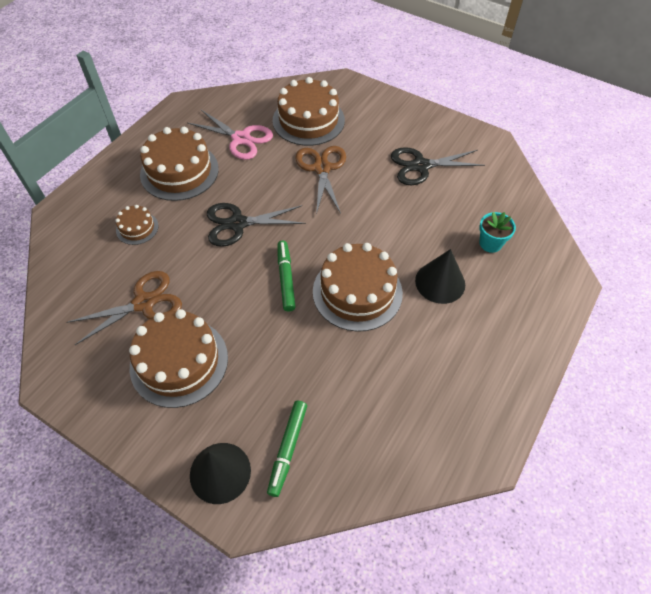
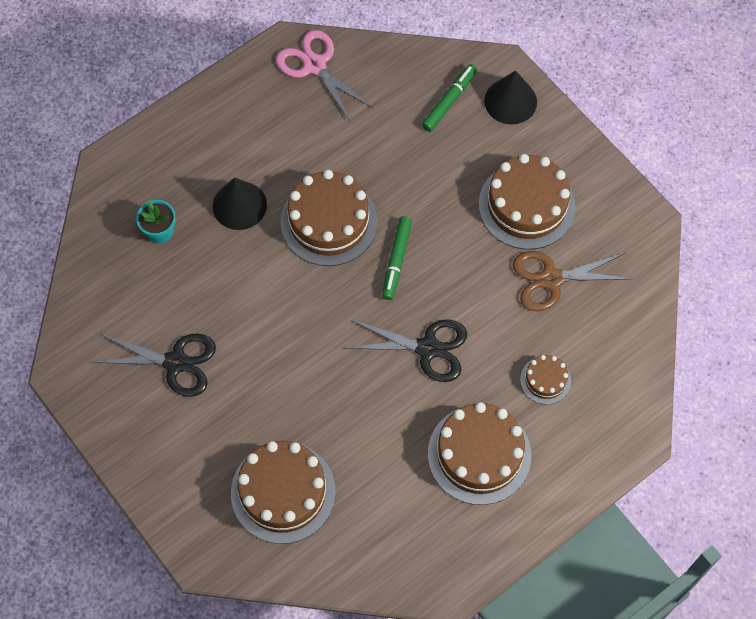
camera: 160 degrees left, 10 degrees up
(241, 139) = (385, 487): pink scissors -> pink scissors (315, 65)
(322, 168) = (299, 400): brown scissors -> none

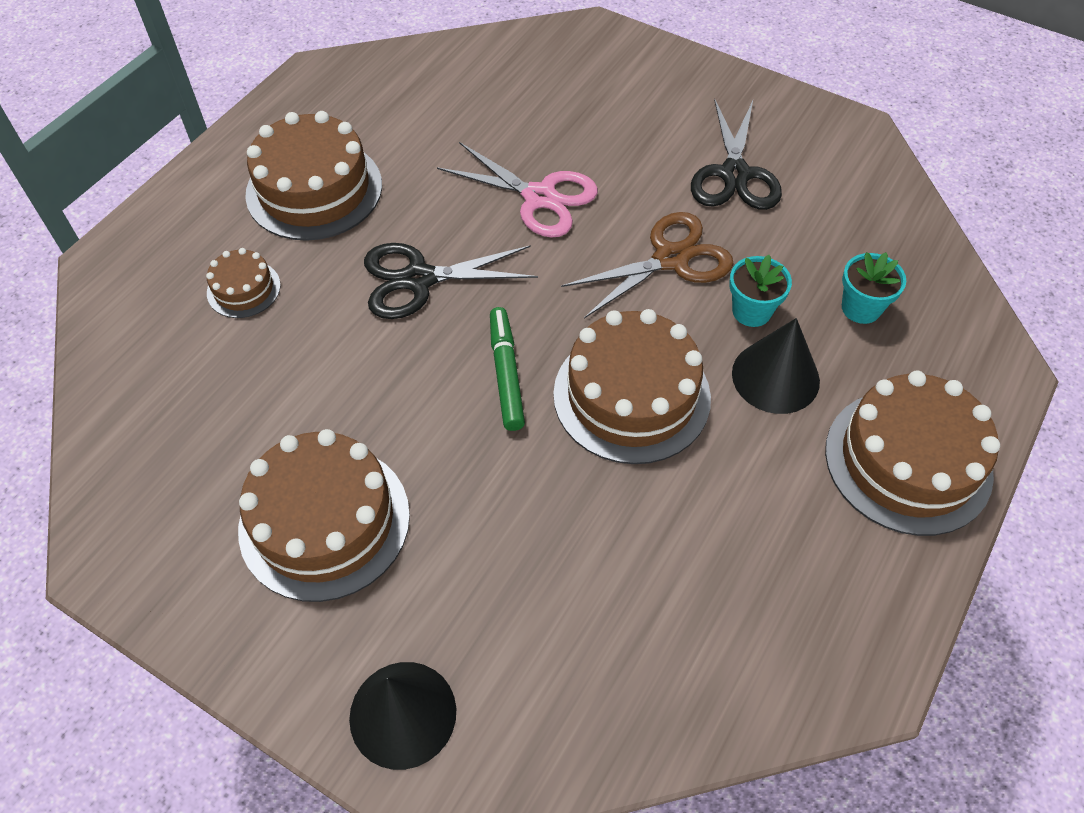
camera: 160 degrees right, 10 degrees down
(175, 363) = (734, 174): black scissors -> black scissors turned 75 degrees counterclockwise
(228, 252) = (751, 311): none -> turquoise flower pot
(283, 492) = (536, 98): brown cake -> brown cake (908, 461)
(315, 65) = (797, 656): pink scissors -> pink scissors (539, 197)
(449, 101) = (520, 671): green marker -> none
(551, 279) = (260, 419): brown scissors -> brown scissors (671, 259)

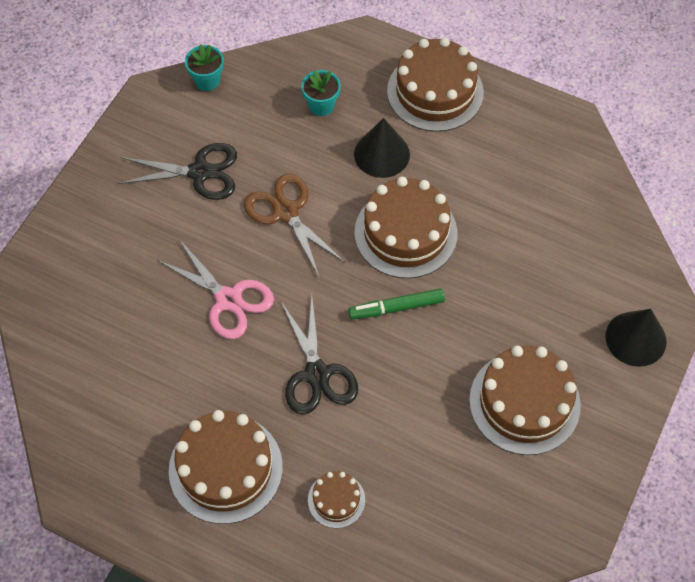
camera: 95 degrees left, 5 degrees up
(539, 197) = (228, 300): pink scissors -> pink scissors turned 105 degrees clockwise
(751, 311) = (329, 165): turquoise flower pot -> turquoise flower pot (207, 80)

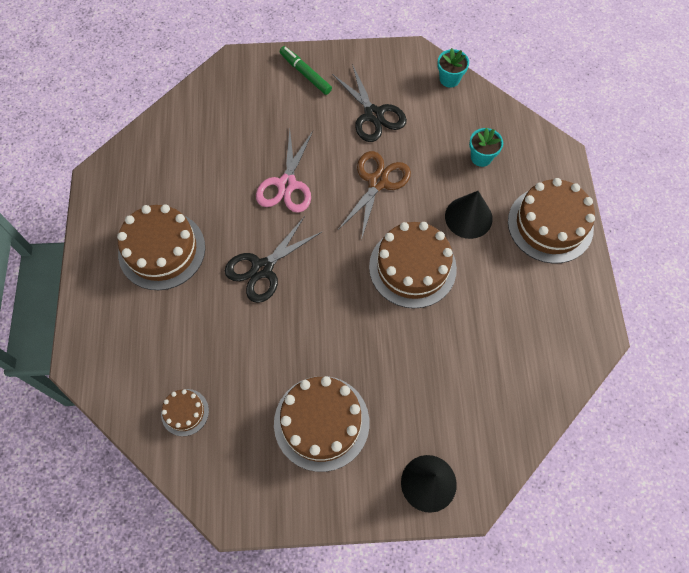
camera: 60 degrees right, 5 degrees up
(336, 500) = (174, 331): brown cake -> brown cake (185, 412)
(396, 308) = (346, 293): green marker -> green marker (305, 74)

